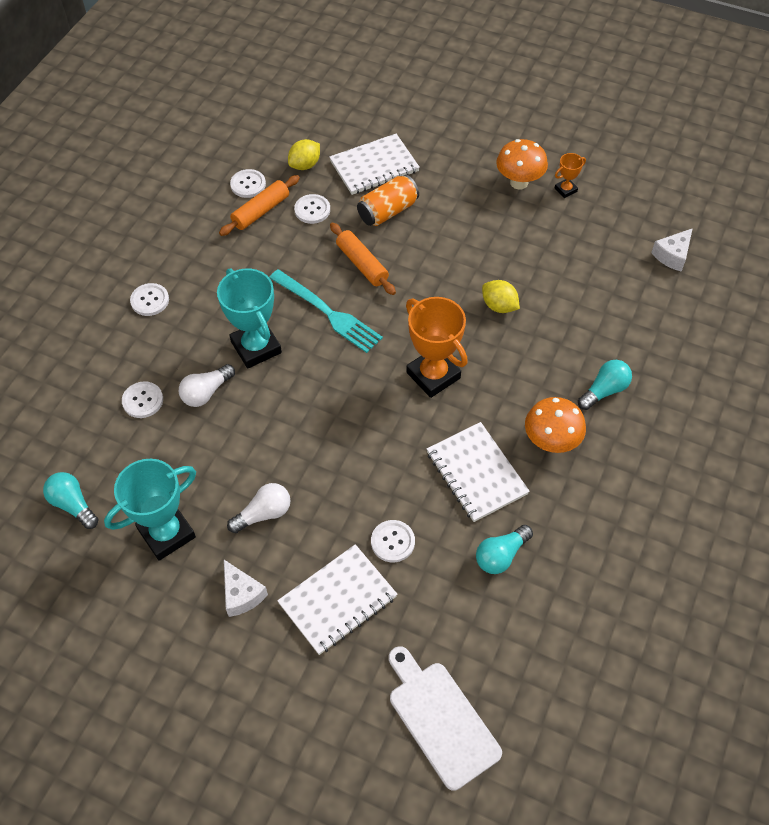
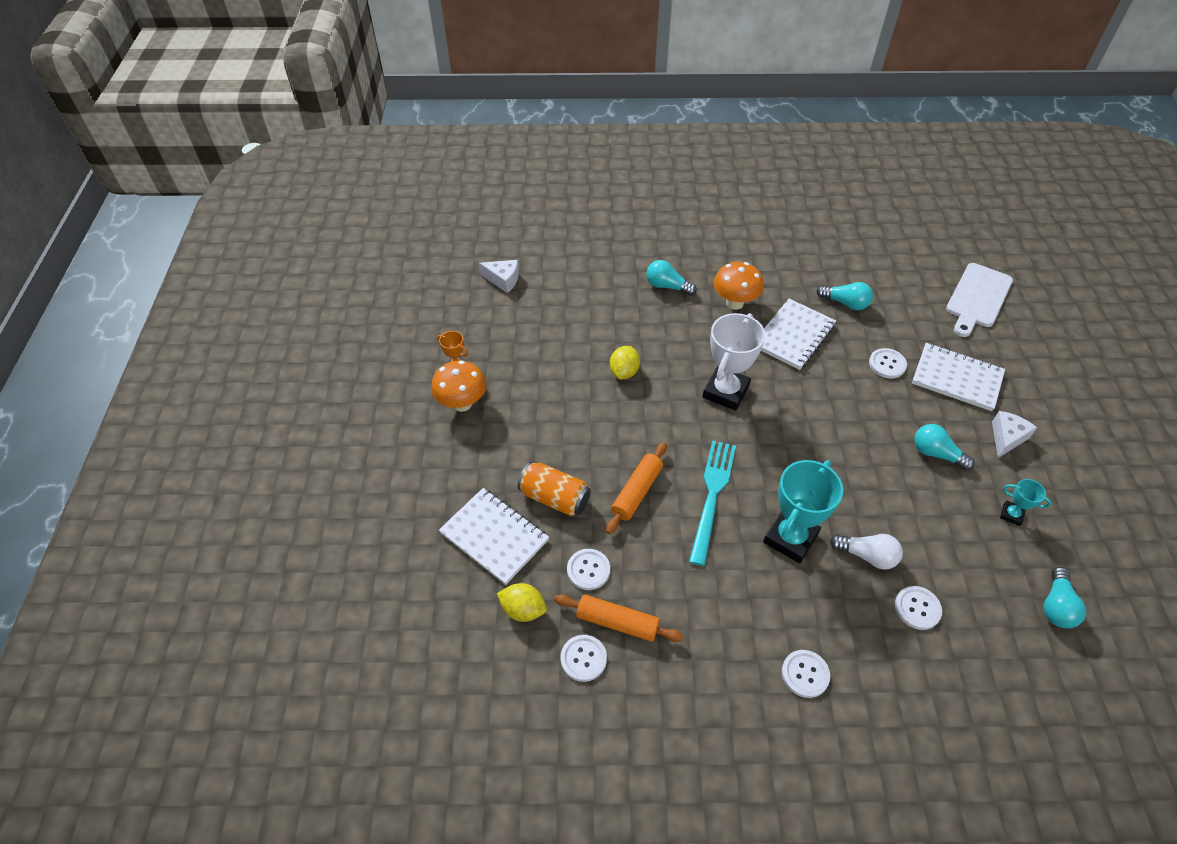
camera: 115 degrees left, 5 degrees down
(166, 533) = (1011, 515): turquoise trophy -> turquoise trophy, size x0.48
(264, 514) = (936, 453): white light bulb -> turquoise light bulb
(433, 375) = (725, 391): orange trophy -> white trophy

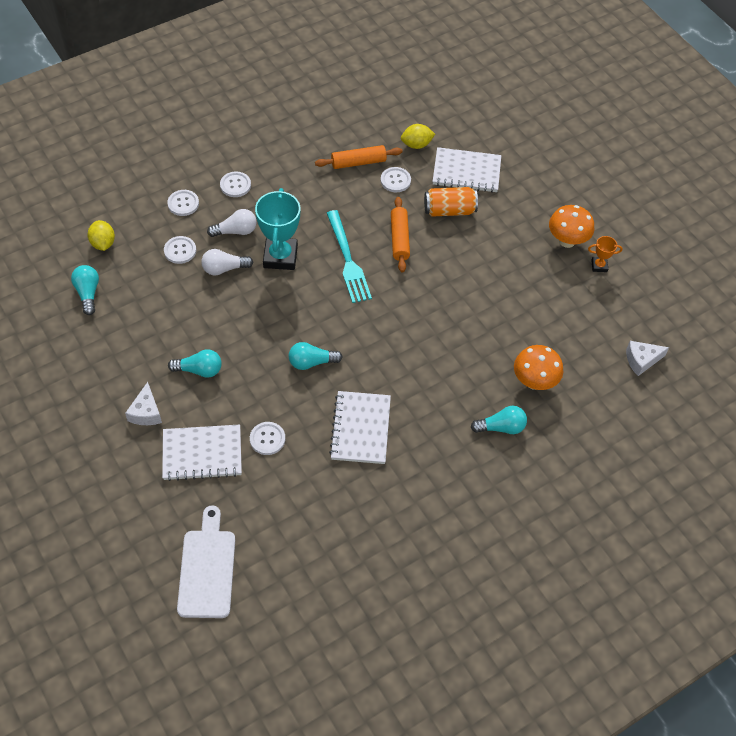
camera: 145 degrees right, 5 degrees up
(583, 658) = (364, 138): white button -> white button (183, 203)
(624, 372) = (474, 323): yellow lemon -> yellow lemon (103, 243)
(725, 391) = (386, 345): white trophy -> none
(734, 303) = (431, 439): orange mushroom -> orange mushroom (534, 382)
(832, 600) = (236, 231): none -> white light bulb
(845, 303) = (332, 492): turquoise light bulb -> turquoise light bulb (311, 362)
(1011, 515) = (130, 345): turquoise trophy -> none

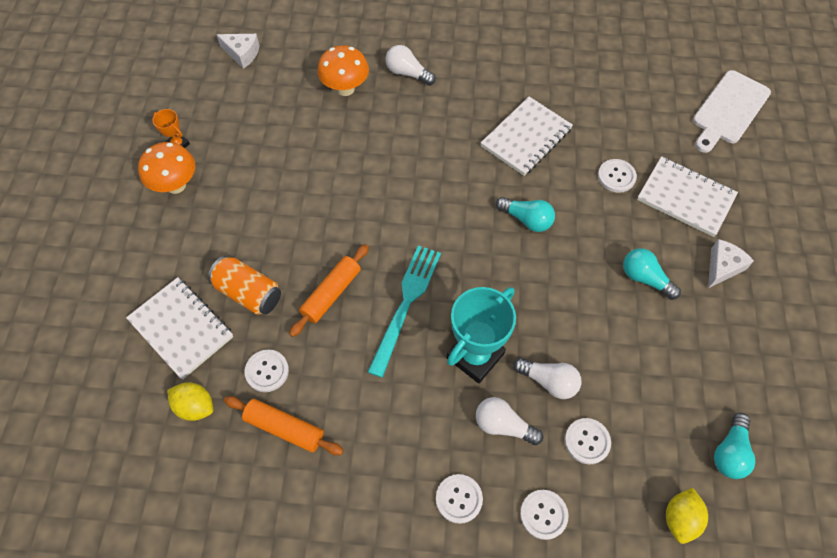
camera: 140 degrees left, 5 degrees up
(501, 427) = (407, 73): turquoise light bulb -> white light bulb

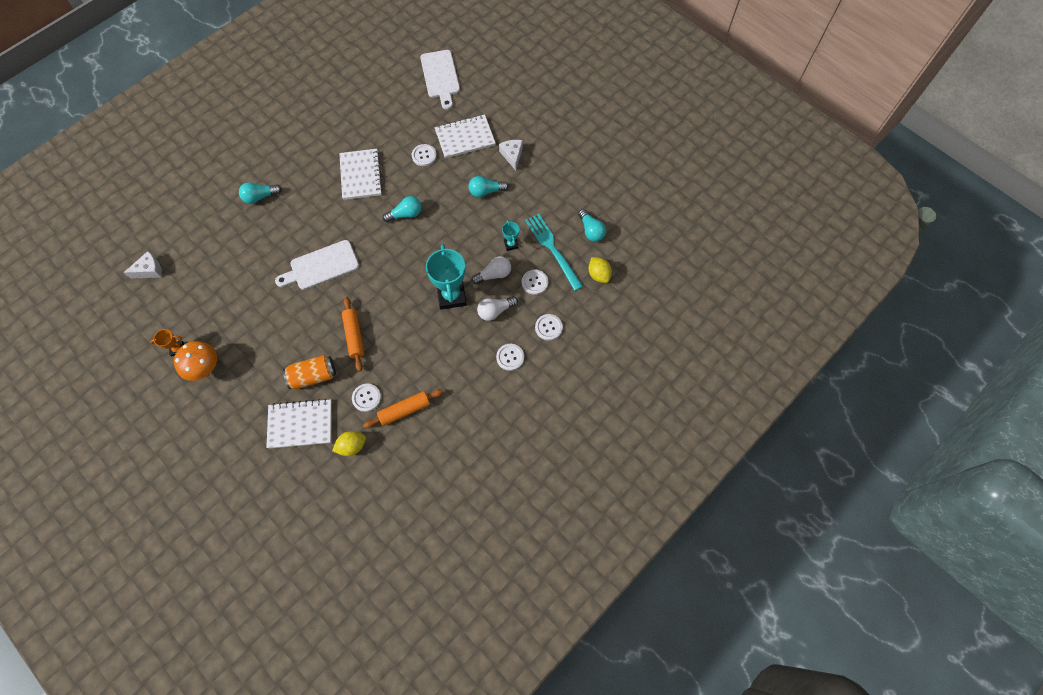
camera: 50 degrees left, 5 degrees up
(345, 89) = (236, 235): orange mushroom -> none
(384, 192) = (321, 266): none -> white cutting board
(406, 303) = (394, 305): turquoise fork -> turquoise fork (552, 248)
(407, 73) = (260, 197): white light bulb -> turquoise light bulb
(608, 367) = (511, 244): none -> turquoise trophy

